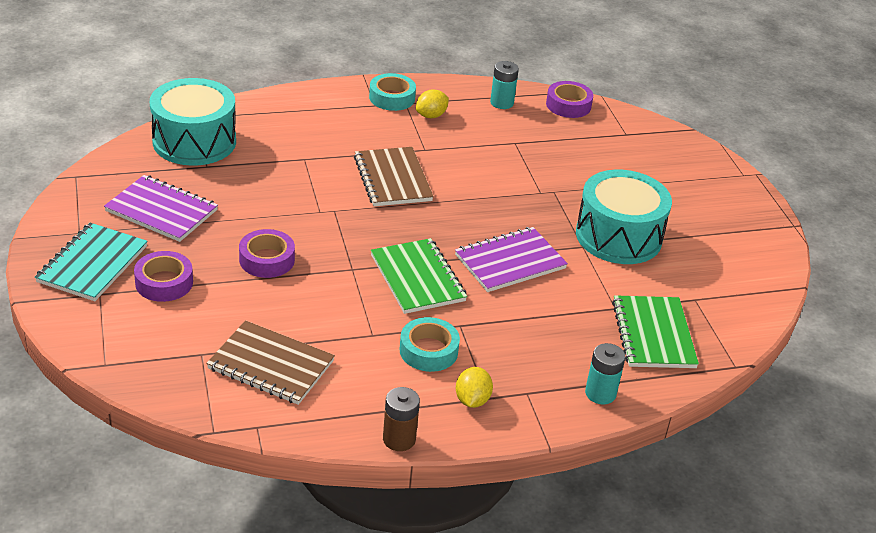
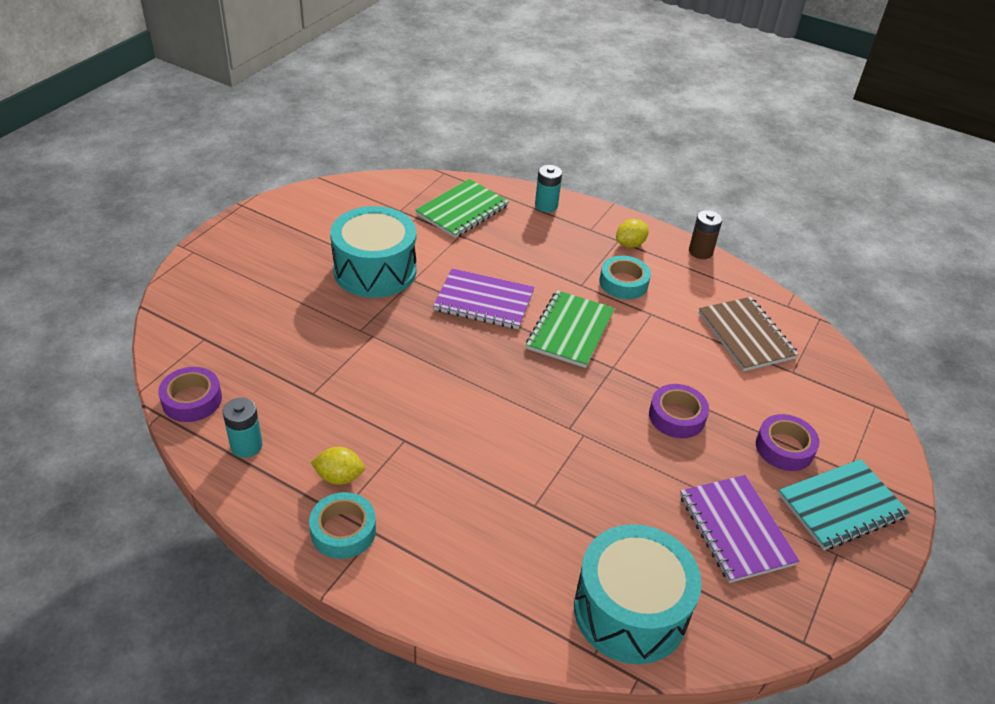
camera: 135 degrees left, 5 degrees up
(392, 179) = (478, 427): brown notebook -> none

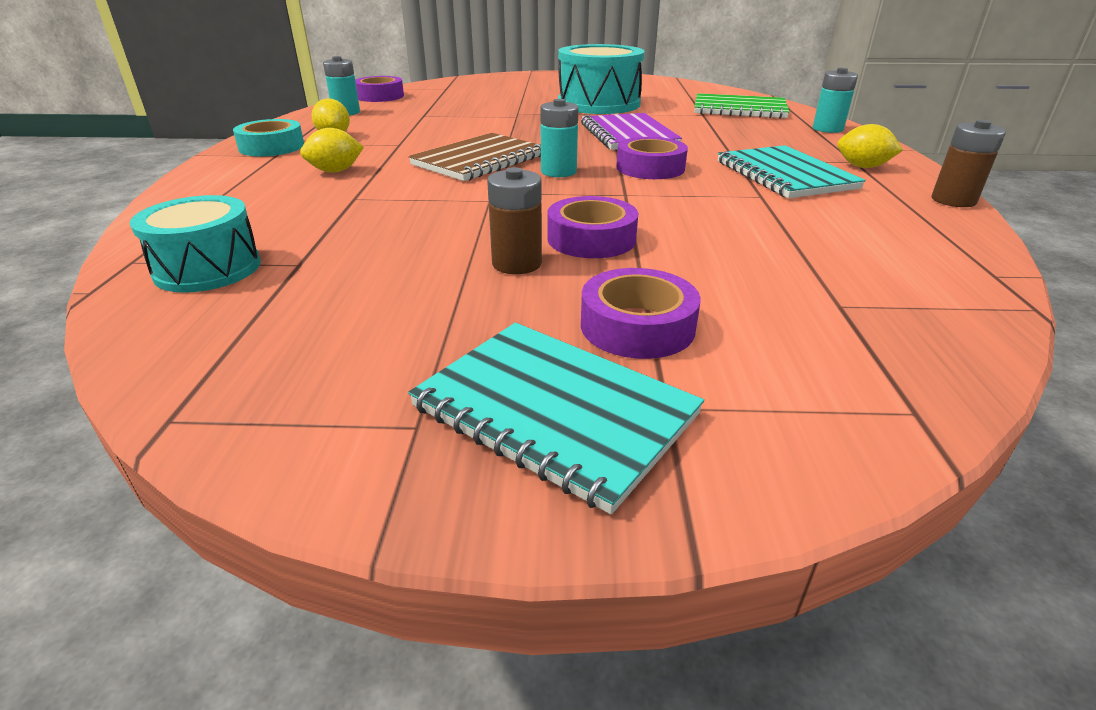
camera: 65 degrees right, 10 degrees down
(457, 501) = (335, 171): none -> yellow lemon
(547, 377) = (558, 172): none -> turquoise battery
(570, 331) = (650, 168): green notebook -> purple tape
(623, 283) = (785, 175): turquoise tape -> turquoise notebook
(630, 610) = (208, 268): turquoise drum -> turquoise drum, size x0.61
(695, 462) = (517, 263): none -> brown battery
(736, 529) = (404, 314): purple notebook -> none
(746, 335) = (846, 255): brown notebook -> brown notebook (479, 160)

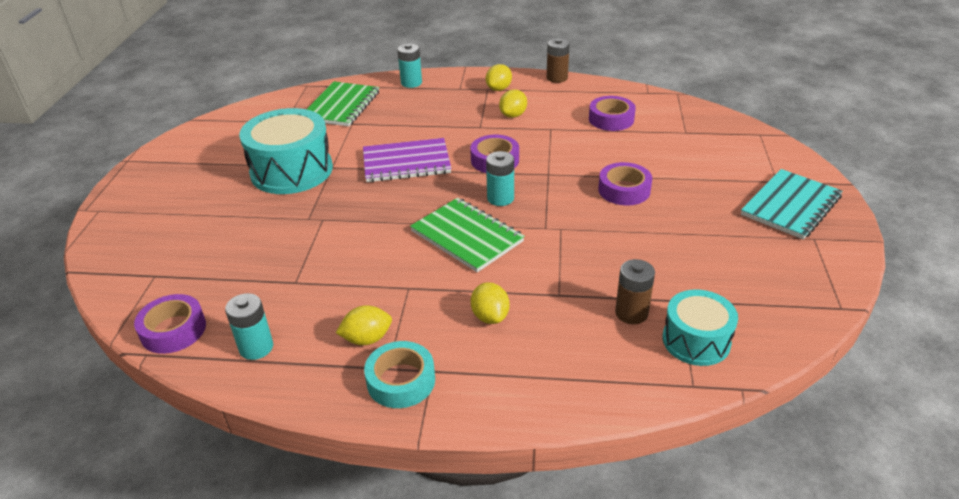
camera: 85 degrees left, 5 degrees up
(479, 160) = (467, 236): brown notebook -> green notebook
(517, 263) = (662, 216): brown battery -> brown battery (631, 313)
(637, 326) = (720, 183): purple tape -> purple tape (611, 119)
(785, 175) = (513, 115): turquoise notebook -> yellow lemon

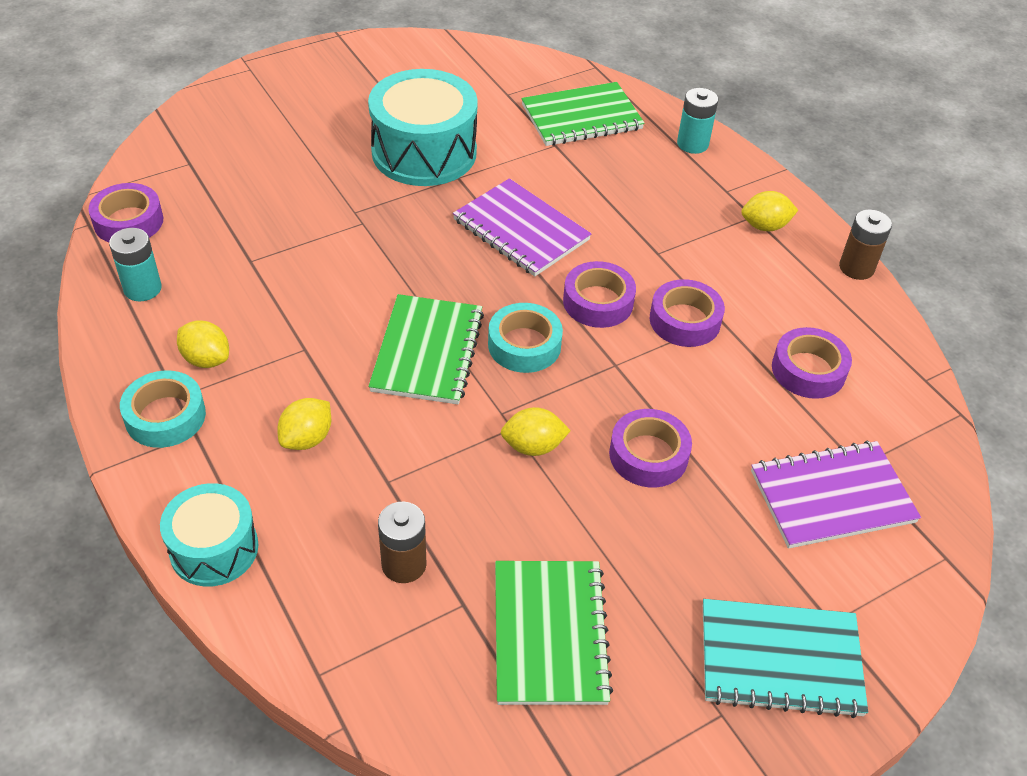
camera: 50 degrees right, 10 degrees up
(500, 198) = (524, 345): turquoise battery -> turquoise tape
(513, 115) = (715, 270): yellow lemon -> yellow lemon (533, 446)
(539, 139) = (684, 320): none -> purple tape
(696, 340) = (399, 649): turquoise drum -> turquoise drum (214, 548)
(699, 148) = (832, 497): none -> purple notebook
(724, 275) = (549, 634): none -> green notebook

